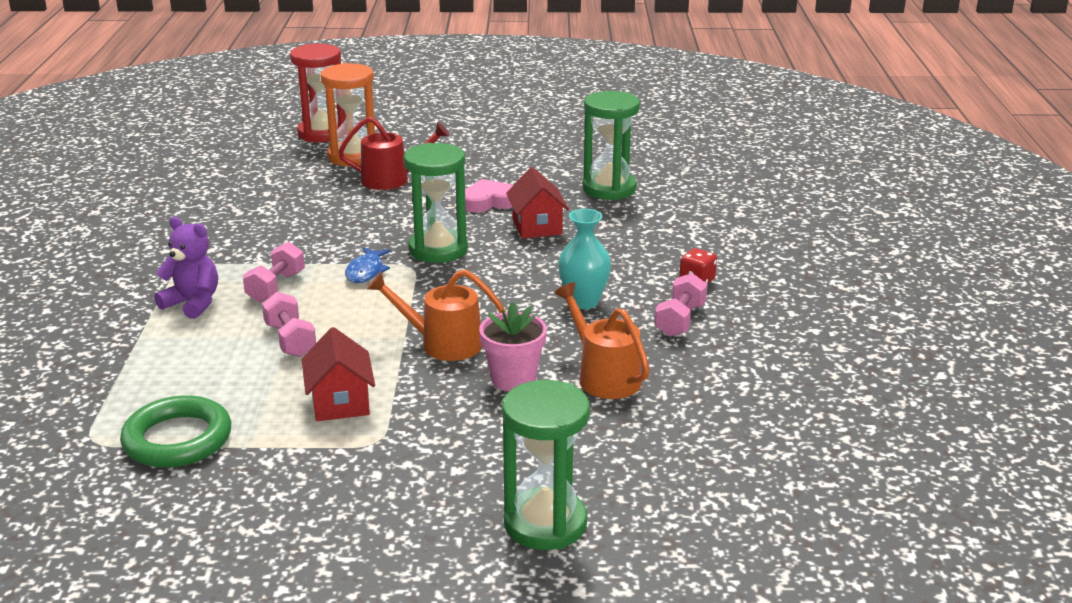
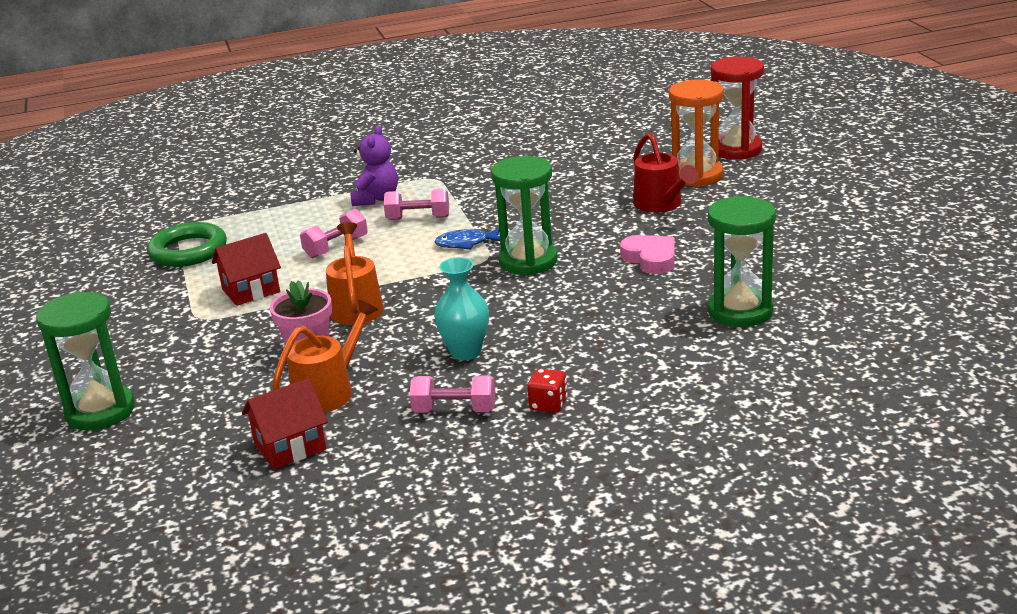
camera: 75 degrees right, 0 degrees up
(537, 227) = (612, 294): red house -> red house (290, 447)

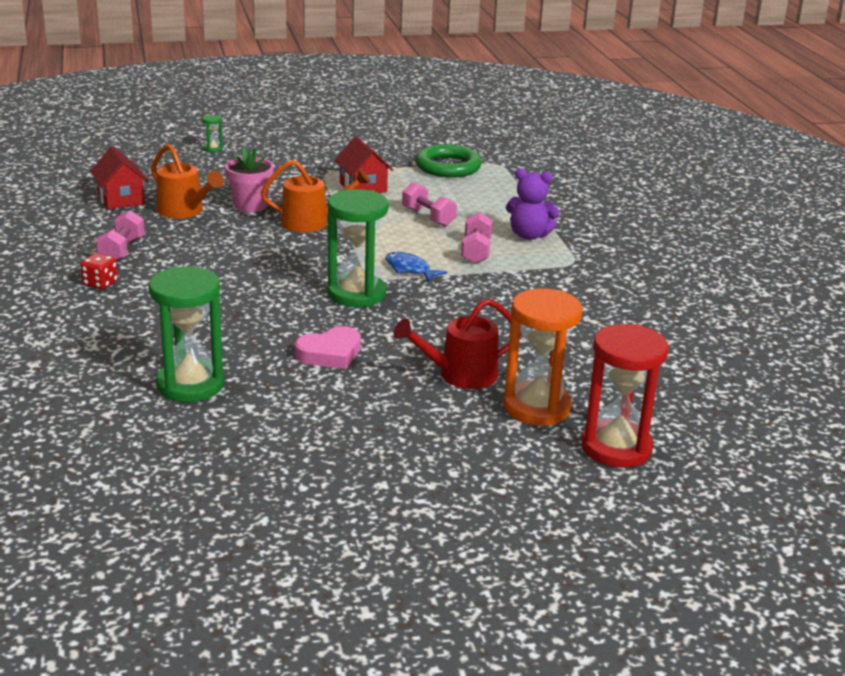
camera: 90 degrees right, 0 degrees up
(100, 411) = (213, 149): green hourglass -> green hourglass, size x0.41
(465, 352) = (206, 259): turquoise vase -> none
(466, 243) = (410, 269): blue fish -> blue fish turned 45 degrees counterclockwise

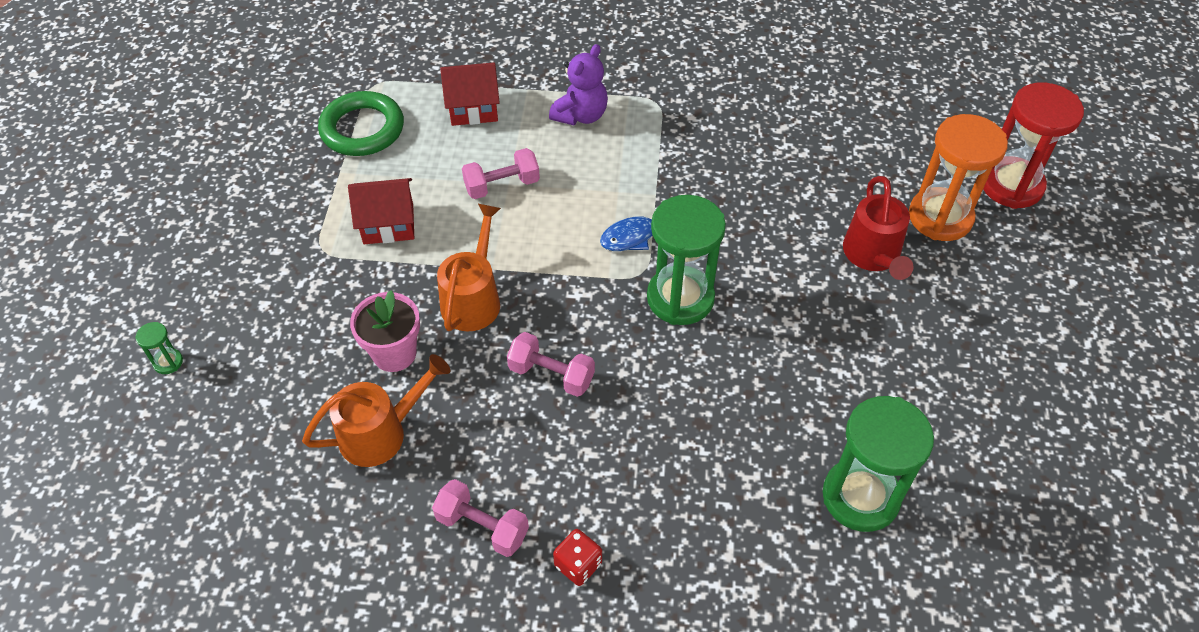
camera: 70 degrees left, 25 degrees up
(121, 199) = (304, 508): red house -> red house (473, 109)
(330, 353) = (812, 352): pink heart -> none
(476, 251) = (606, 169): pink dumbbell -> pink dumbbell (551, 374)

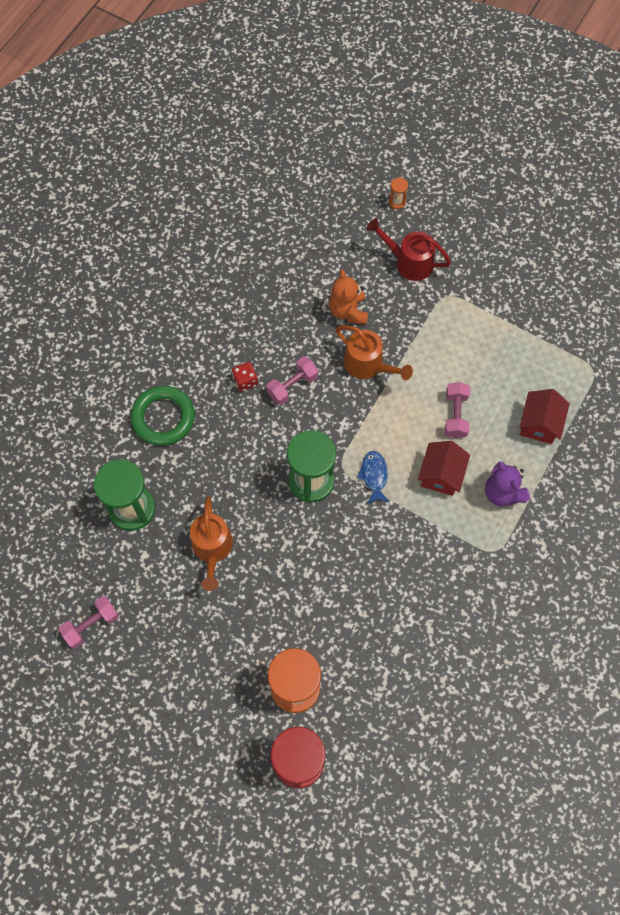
camera: 115 degrees right, 15 degrees up
(168, 362) = (397, 202): green hourglass -> orange hourglass
(362, 129) = (548, 348): green ring -> green ring (163, 418)
(381, 432) = (298, 289): orange watering can -> orange watering can (212, 549)
(388, 224) = (451, 337): red house -> red house (441, 475)
(394, 353) = (348, 311): pink flower pot -> orange teddy bear
(482, 527) = (217, 318): pink dumbbell -> pink dumbbell (91, 625)
(578, 564) = (173, 353): red dice -> red dice (245, 381)
(873, 256) = (285, 620): red watering can -> red watering can (408, 262)

